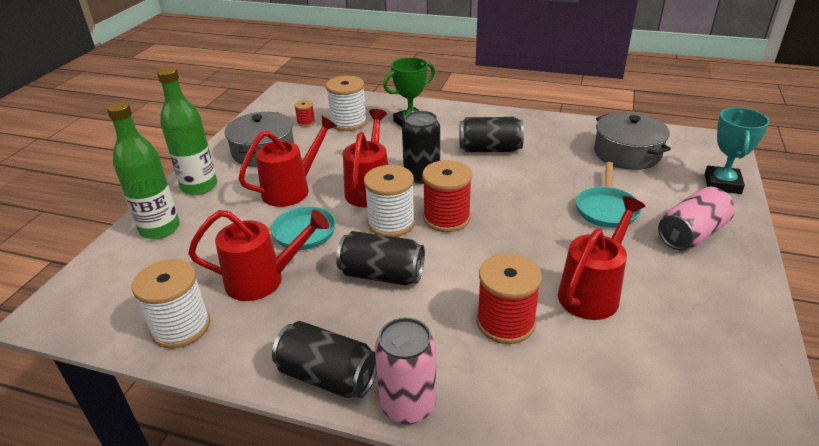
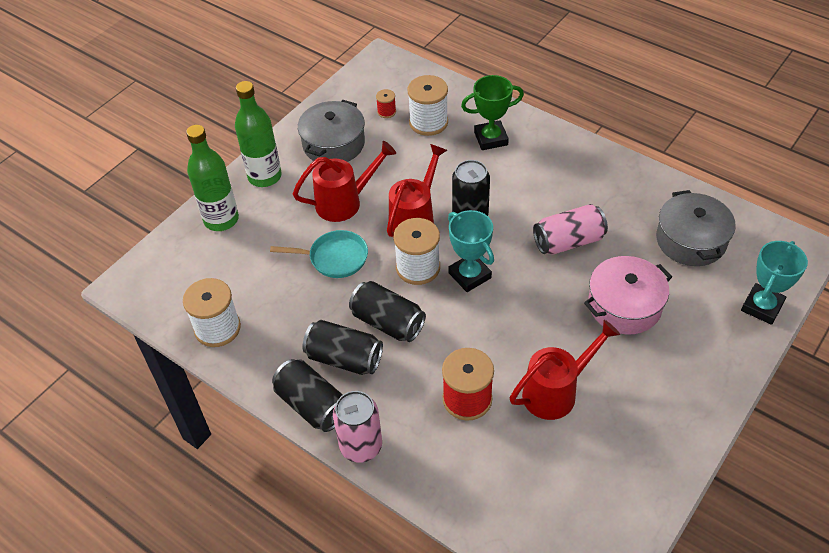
camera: 20 degrees right, 15 degrees up
(263, 280) = (291, 300): red watering can -> none
(446, 218) = (469, 275): red spool -> turquoise trophy
(489, 149) = (553, 198): black can -> black can (344, 358)
(606, 209) = (624, 305): turquoise pan -> pink pot
(691, 234) = (686, 357): pink can -> pink can (568, 241)

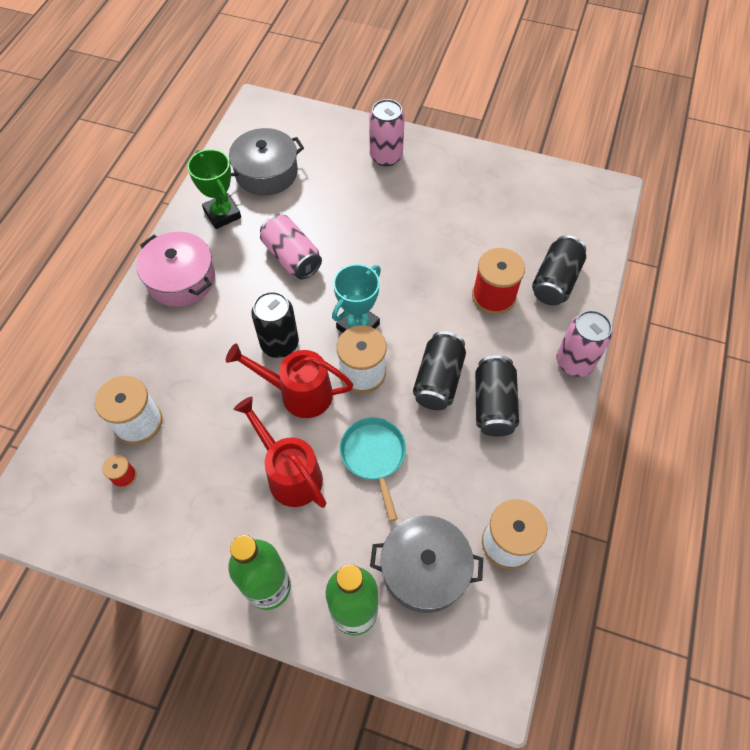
camera: 110 degrees left, 10 degrees up
(312, 405) = (554, 415): black can -> black can (555, 281)
(333, 144) = (193, 521): grey pot -> grey pot (424, 569)
(491, 138) = (157, 351): green trophy -> green trophy (222, 214)
(556, 392) = (460, 238): red watering can -> none
(624, 305) = (354, 207): pink pot -> pink pot (181, 279)
(699, 353) = (386, 156): none -> pink can
(762, 307) = (326, 125): turquoise trophy -> none

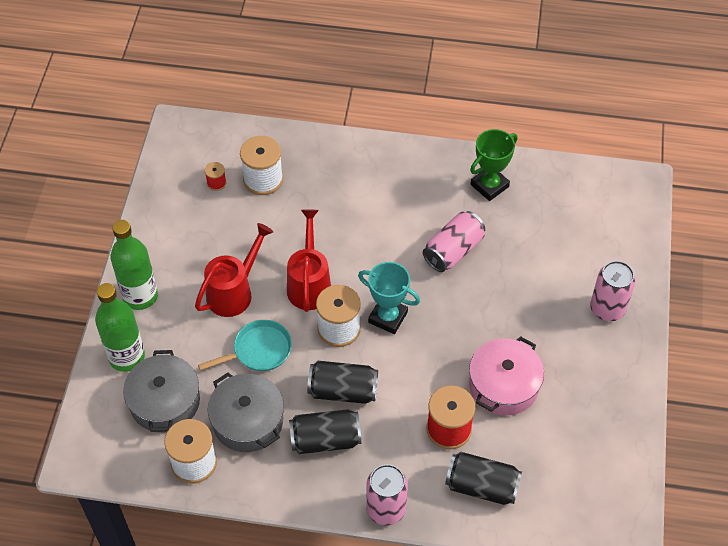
camera: 80 degrees right, 5 degrees down
(181, 279) = (408, 173): pink pot -> pink pot (503, 385)
(266, 173) = (551, 209): grey pot -> grey pot (247, 421)
(279, 344) = (356, 260): black can -> none

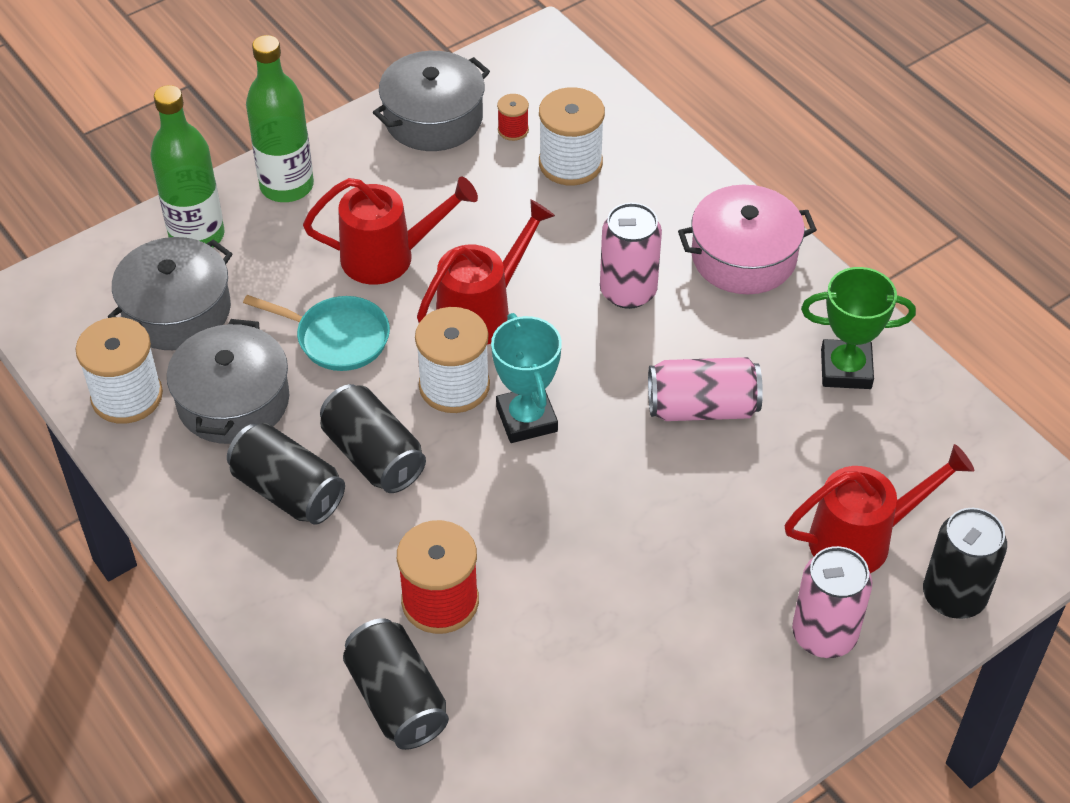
camera: 45 degrees right, 5 degrees down
(170, 206) = (433, 118): none -> grey pot
(386, 509) = (258, 623): pink can -> pink can (628, 291)
(503, 385) = (570, 609): pink pot -> pink pot (743, 256)
(576, 256) = (862, 539): none -> red watering can
(634, 251) = (954, 596): none -> black can

